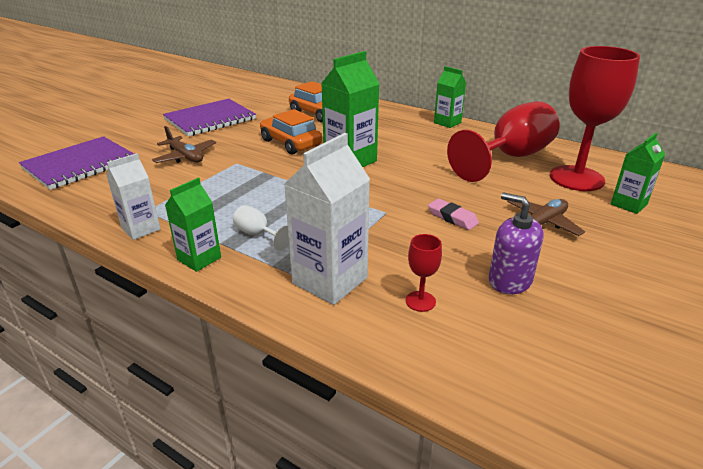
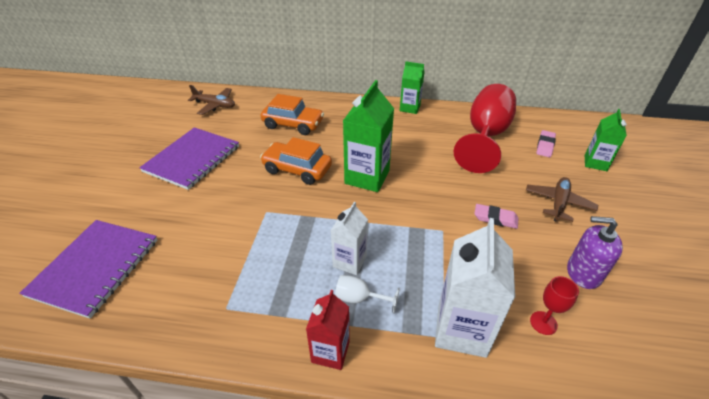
camera: 25 degrees left, 10 degrees up
(141, 229) = (241, 335): white carton -> white carton (349, 261)
(185, 157) = (207, 219): brown plane -> brown plane (215, 105)
(199, 259) = (330, 352): green carton -> red carton
(576, 178) = (545, 146): red goblet -> pink eraser

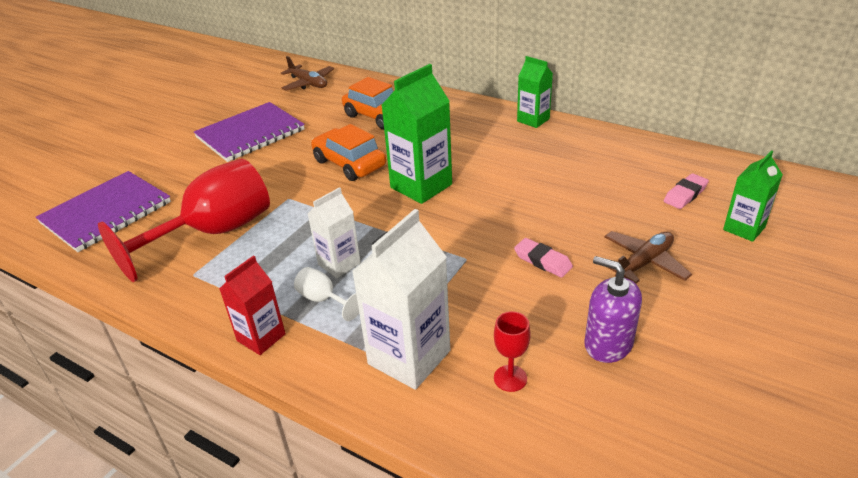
camera: 25 degrees right, 5 degrees down
(485, 136) = (608, 168): red goblet -> red goblet (214, 233)

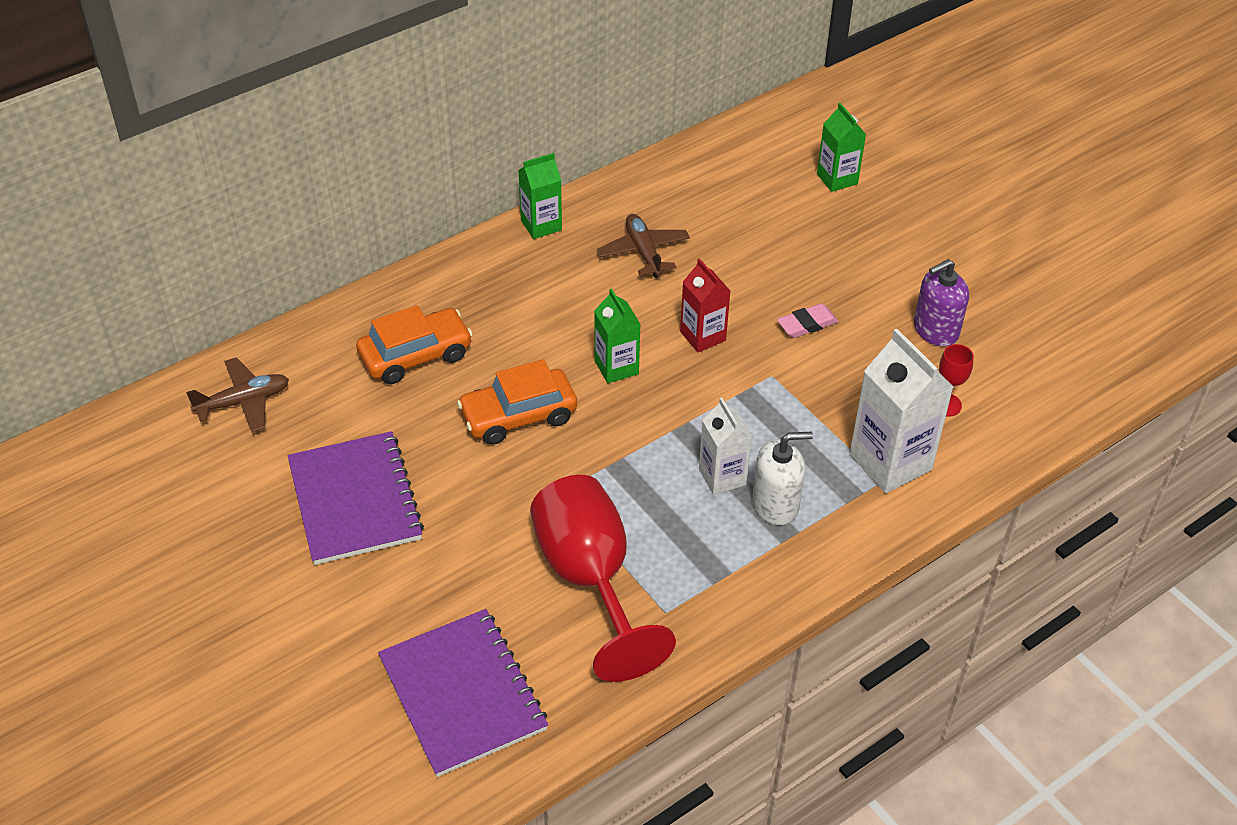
camera: 70 degrees left, 10 degrees up
(261, 337) = (808, 567): red carton -> red carton (703, 336)
(323, 300) = (775, 504): white goblet -> white soap dispenser
(421, 186) = (616, 367): green carton -> green carton, size x0.60
(644, 263) = (848, 262): brown plane -> brown plane (643, 252)
(685, 194) = (764, 186): pink eraser -> none

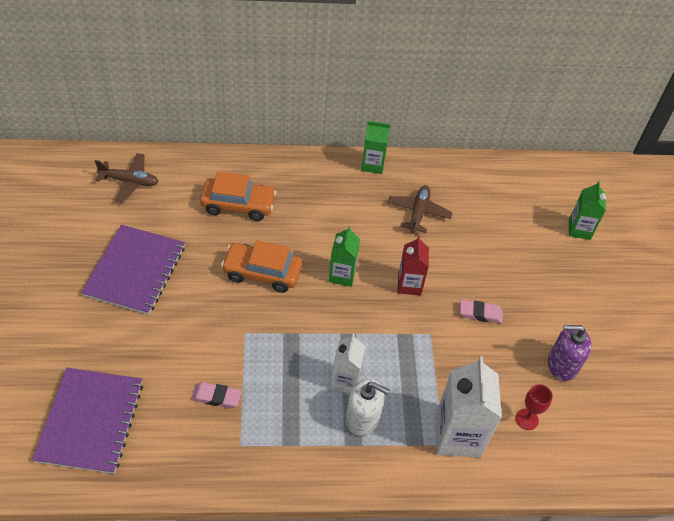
camera: 30 degrees right, 5 degrees up
(590, 579) = (216, 397): red goblet -> pink eraser

